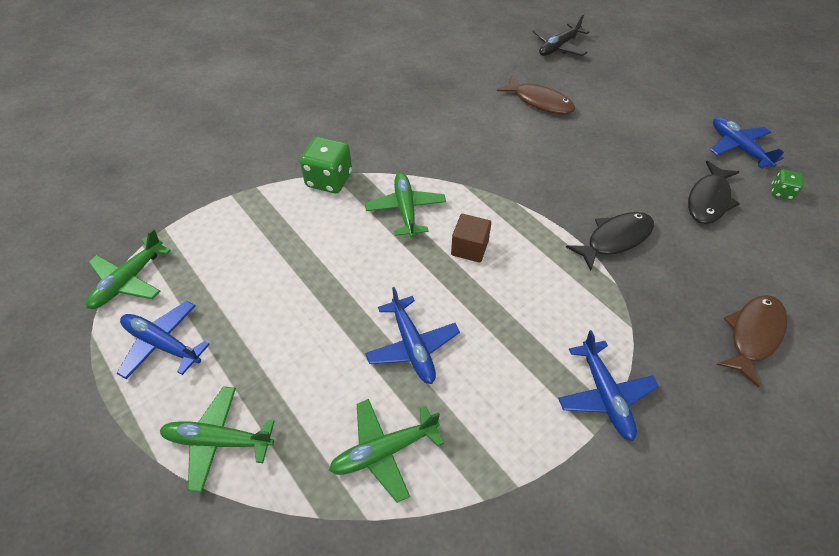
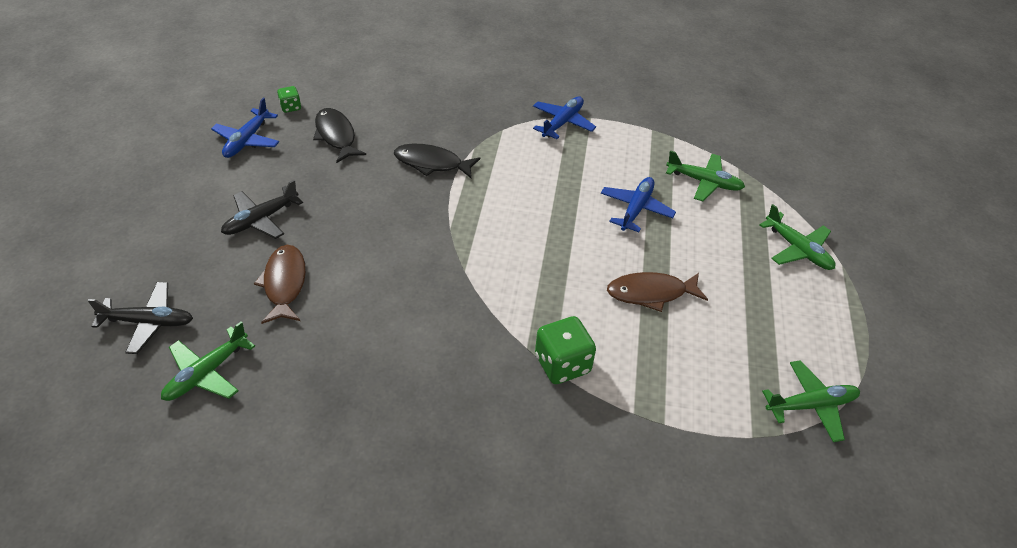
camera: 135 degrees left, 5 degrees down
(162, 344) = (806, 331): blue plane -> none
(405, 209) = (533, 287): green plane -> green plane (207, 373)
(469, 248) = (527, 228): brown cube -> none
(619, 116) = (261, 219): none -> black plane
(709, 200) = (336, 136): black fish -> black fish turned 105 degrees counterclockwise
(753, 335) = (451, 87): brown fish -> brown fish (651, 293)

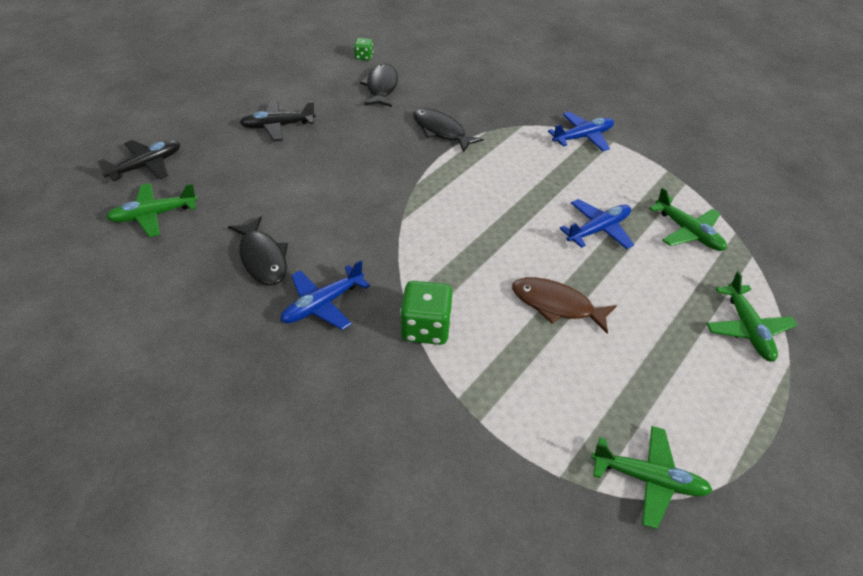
camera: 30 degrees right, 0 degrees up
(148, 322) = (146, 166): black plane -> black plane turned 75 degrees counterclockwise
(247, 140) = (313, 69): blue plane -> blue plane (322, 304)
(284, 283) = (257, 176): brown fish -> none
(362, 367) = (262, 258): none -> black fish

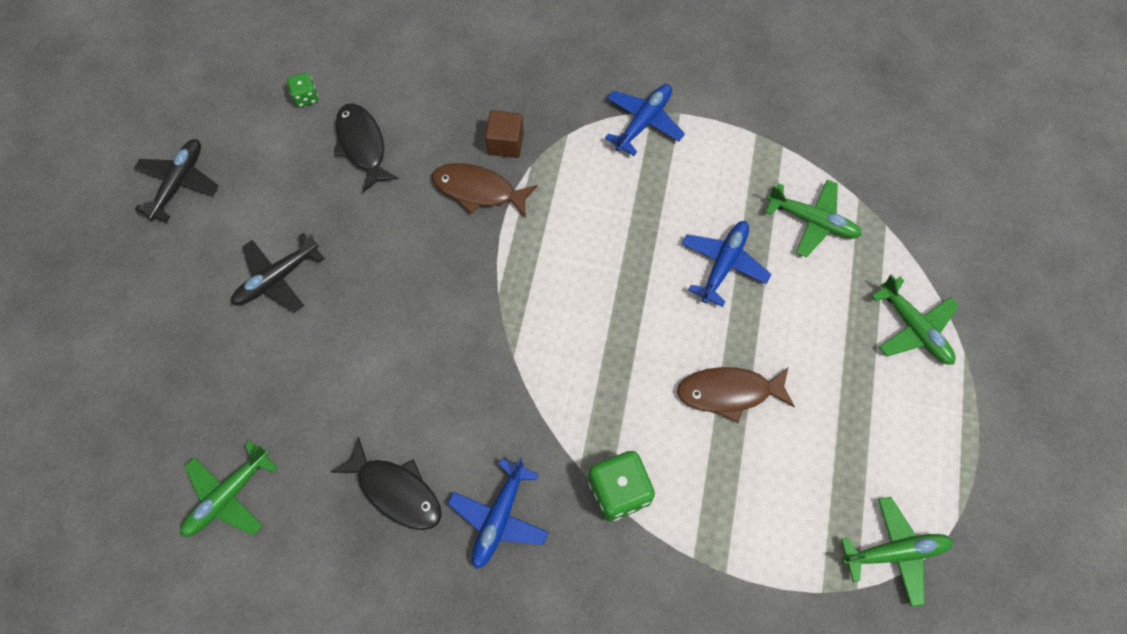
camera: 25 degrees left, 20 degrees up
(146, 166) = (161, 426): black plane -> black plane (179, 183)
(441, 131) = (478, 190): black fish -> brown fish
(476, 116) = (505, 143): none -> brown cube

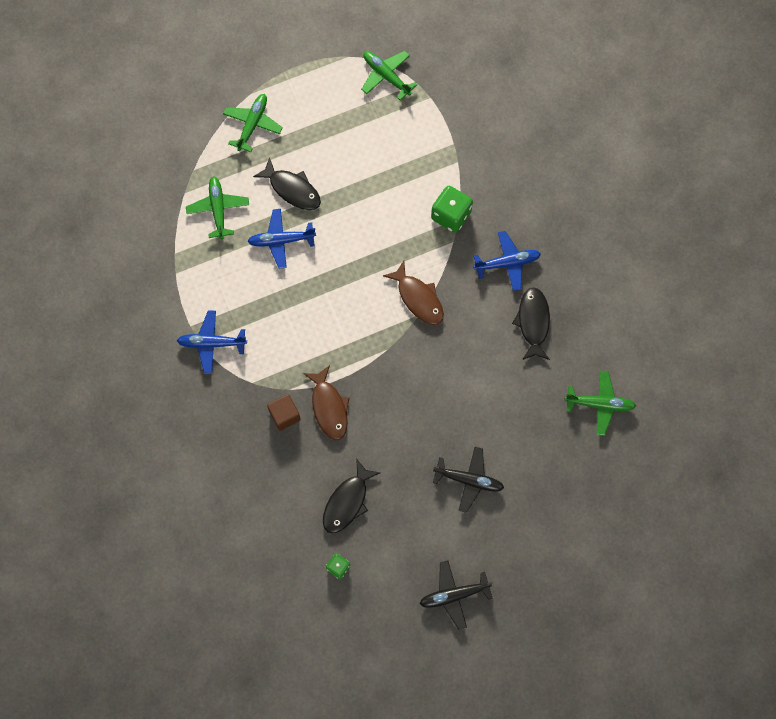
camera: 125 degrees left, 5 degrees up
(729, 392) = (358, 194): brown fish -> brown fish (418, 298)
(787, 319) = (292, 189): none -> black fish

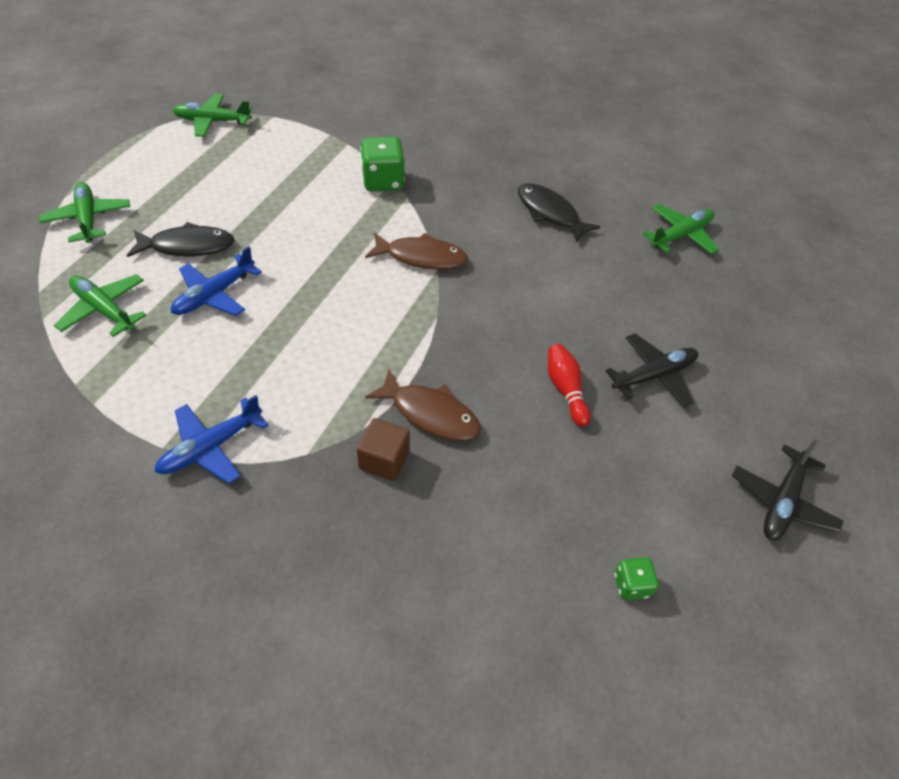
camera: 45 degrees left, 20 degrees down
(347, 502) = (558, 497): black fish -> none
(411, 450) = (565, 390): none -> red bowling pin
(507, 263) = (475, 186): blue plane -> none

